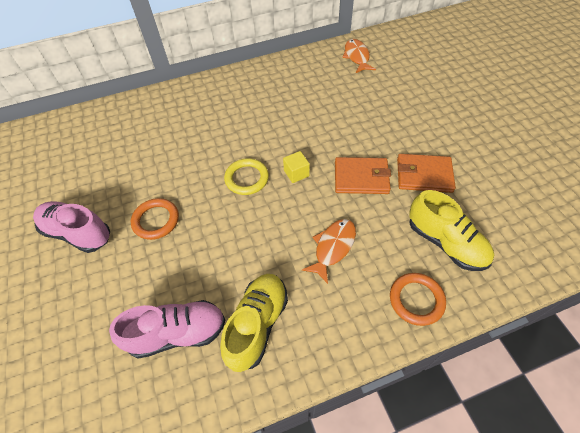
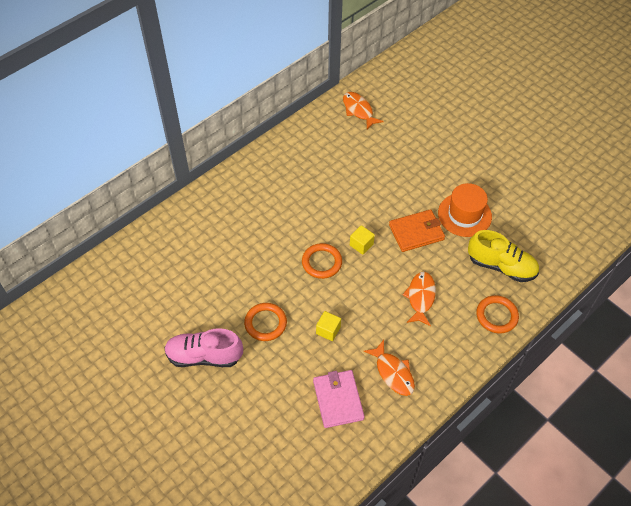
camera: 25 degrees left, 0 degrees up
(178, 333) = (338, 400): pink shoe -> pink wallet
(213, 249) = (328, 330): none -> yellow cube
(247, 178) = (322, 262): yellow ring -> orange ring
(257, 324) = (393, 372): yellow shoe -> orange fish
(424, 175) = (464, 215): orange wallet -> orange hat

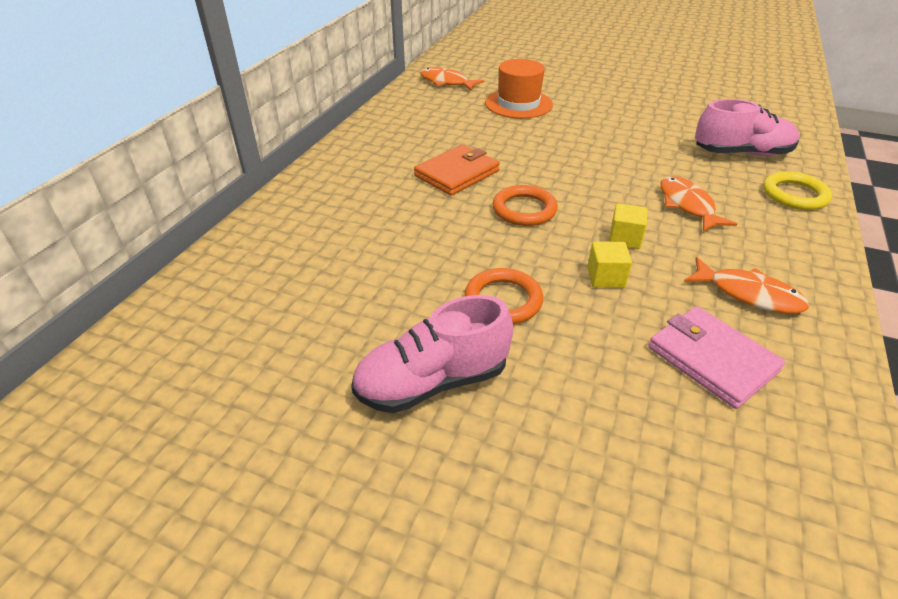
camera: 25 degrees left, 15 degrees down
(361, 244) = (559, 179): yellow cube -> yellow cube (625, 238)
(416, 232) = (613, 152): orange wallet -> orange wallet (457, 173)
(464, 215) = (650, 126): orange hat -> orange hat (518, 104)
(496, 316) = (794, 195): orange ring -> yellow ring
(501, 266) = (741, 153): yellow shoe -> pink shoe

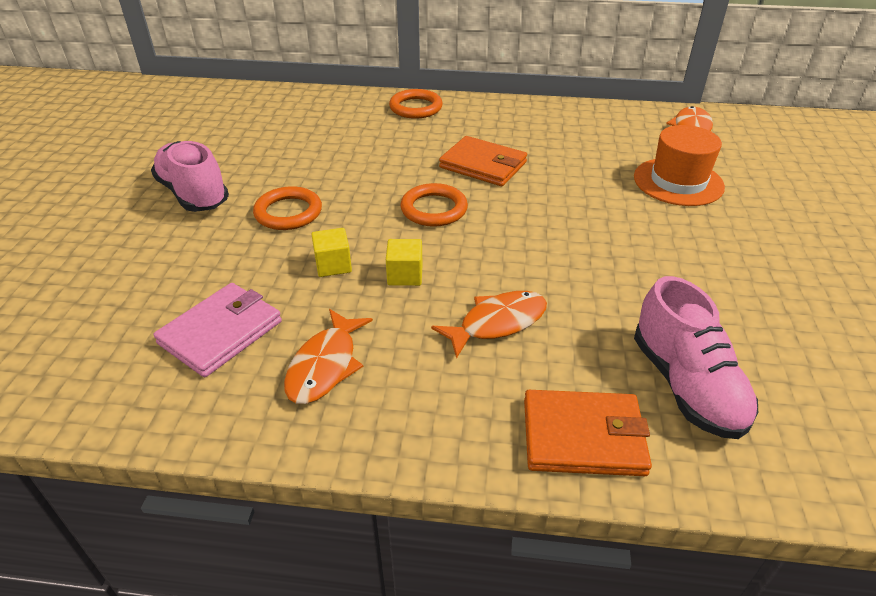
camera: 75 degrees right, 0 degrees up
(313, 191) = (416, 108): none -> orange ring
(794, 195) = (583, 436): yellow ring -> orange wallet

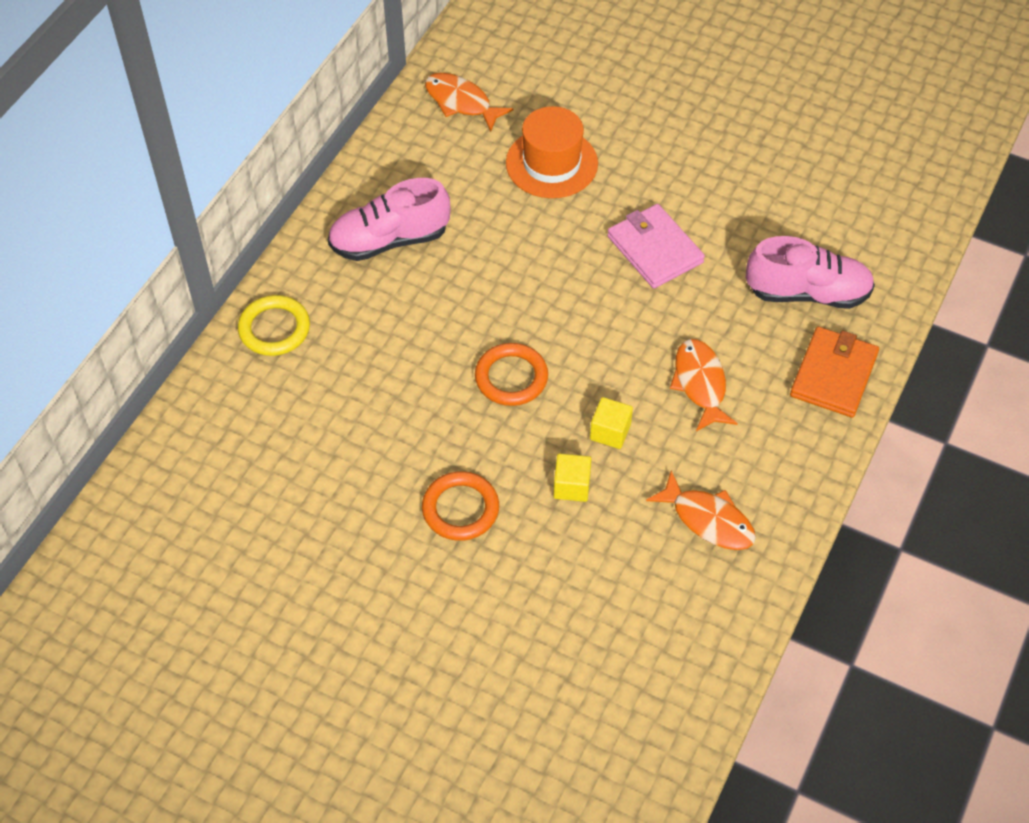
camera: 70 degrees left, 15 degrees up
(193, 194) = (379, 598): pink shoe -> pink shoe (389, 240)
(221, 332) = (637, 593): pink wallet -> pink wallet (654, 249)
(416, 108) = (274, 329): orange ring -> yellow ring
(483, 165) = (445, 307): orange wallet -> none

